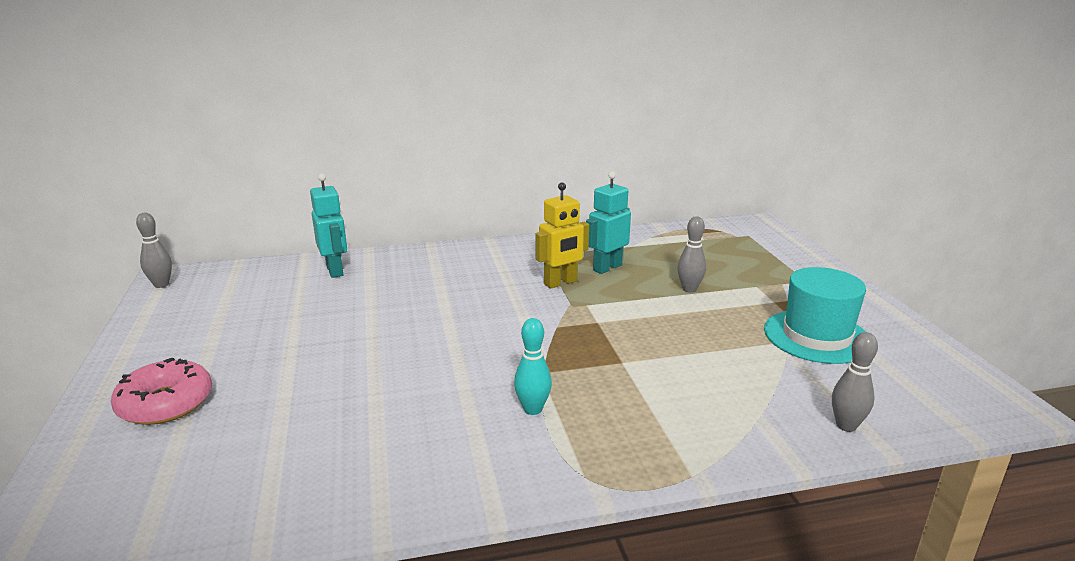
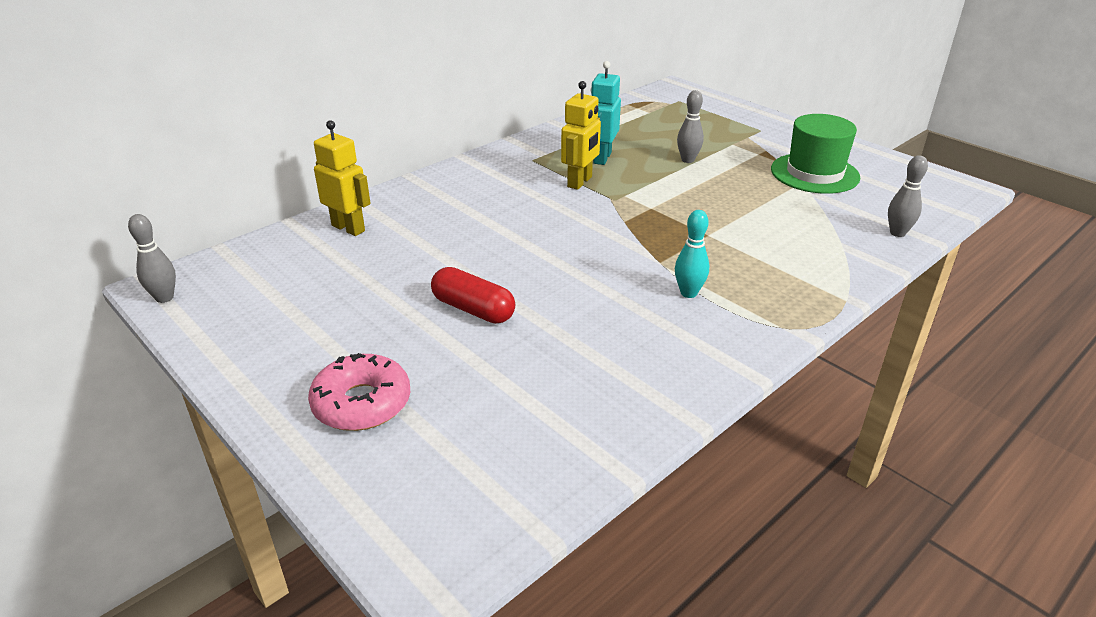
camera: 30 degrees left, 10 degrees up
(335, 270) = (348, 228): turquoise robot -> yellow robot
(336, 360) = (473, 309): none -> red capsule
(816, 336) = (814, 173): turquoise hat -> green hat

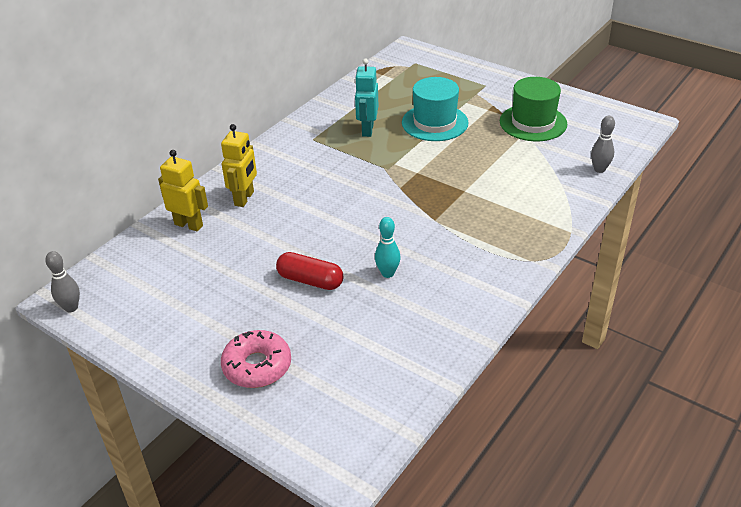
camera: 10 degrees left, 5 degrees up
(580, 182) = (356, 156): yellow robot -> yellow robot (244, 198)
(688, 160) = (435, 123): grey bowling pin -> turquoise hat
(688, 293) = (461, 243): turquoise bowling pin -> turquoise bowling pin (387, 273)

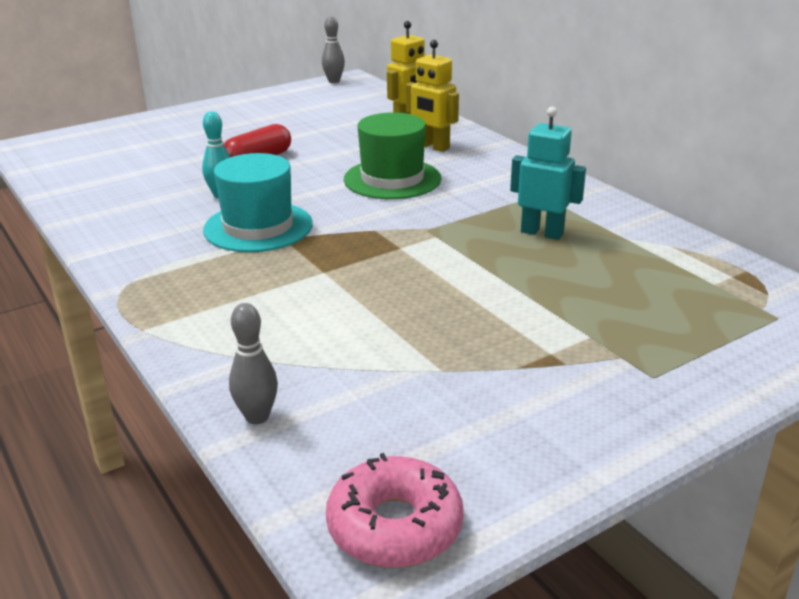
camera: 110 degrees right, 10 degrees down
(257, 366) = (178, 129): pink donut -> pink donut (395, 526)
(435, 123) = (531, 289): turquoise hat -> turquoise hat (258, 227)
(533, 123) = (470, 391): green hat -> green hat (392, 179)

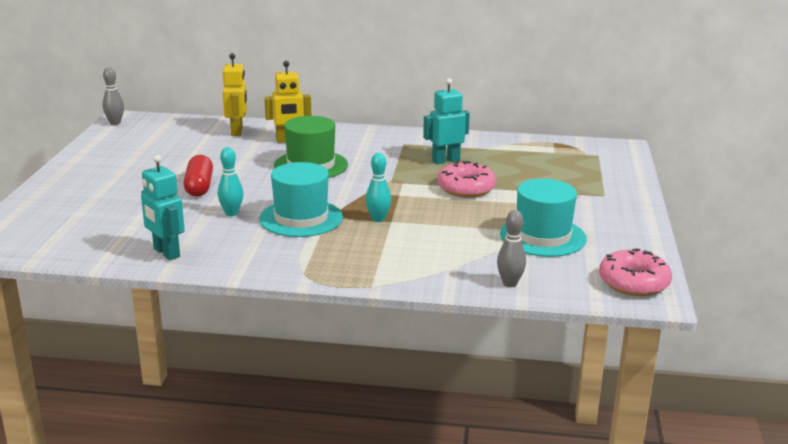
camera: 50 degrees left, 5 degrees down
(97, 206) = (166, 253): none -> turquoise robot
(317, 263) = (378, 219): none -> turquoise bowling pin
(434, 384) = (543, 236): none -> turquoise hat
(488, 275) = (466, 188): none -> pink donut

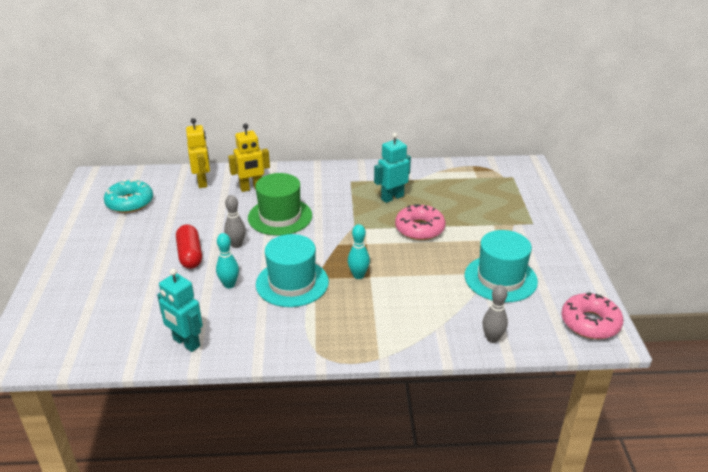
camera: 10 degrees left, 10 degrees up
(115, 123) = (88, 183): grey bowling pin -> grey bowling pin (236, 245)
(152, 141) = (130, 202): none -> turquoise donut

